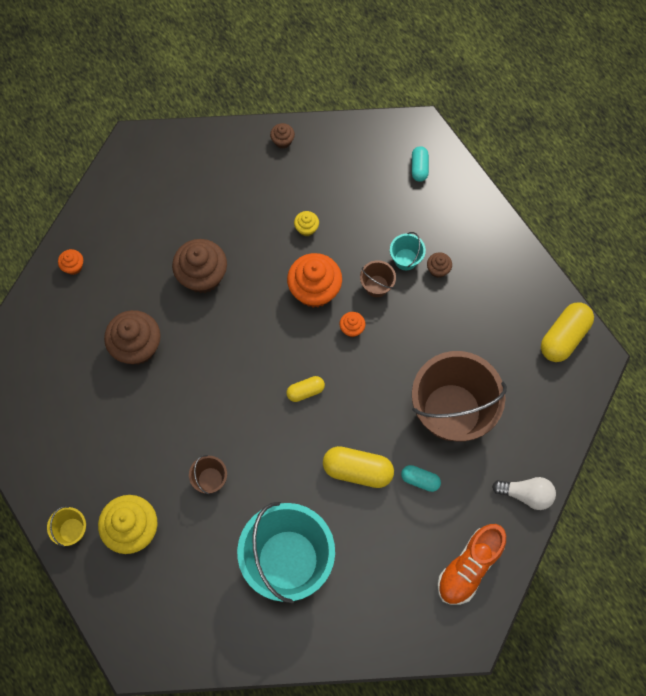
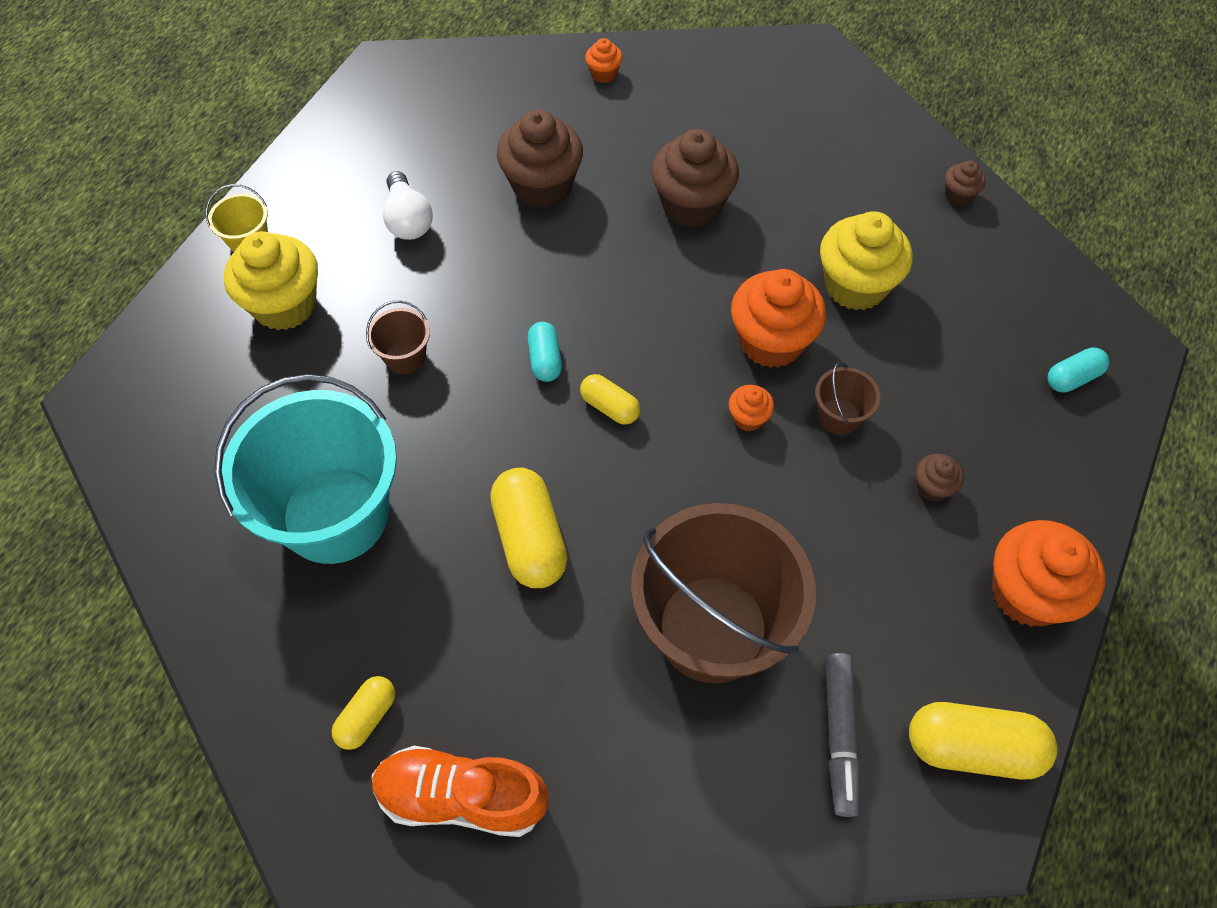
camera: 60 degrees right, 10 degrees down
(306, 228) = (855, 285): yellow cupcake -> yellow cupcake, size x2.12
(405, 259) = (912, 434): turquoise bucket -> none
(407, 593) = (367, 717): none -> yellow capsule
(420, 480) = (568, 639): turquoise capsule -> turquoise capsule (545, 359)
(511, 265) = (1027, 593): none -> orange cupcake
(526, 494) = (646, 830): white light bulb -> white light bulb (408, 219)
(529, 388) = (839, 736): none -> grey marker

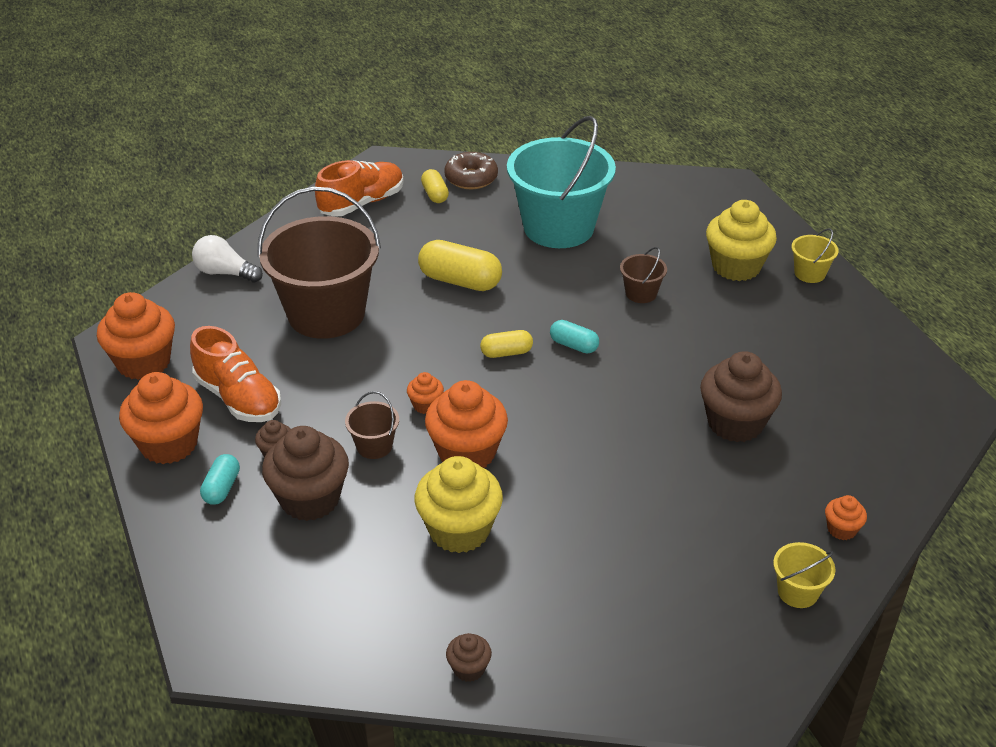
camera: 130 degrees right, 20 degrees down
(290, 703) = (471, 178): none -> brown donut
(408, 219) = (764, 345): white light bulb -> white light bulb (225, 273)
(691, 205) = (634, 491): brown cupcake -> brown cupcake (310, 499)
(692, 70) = (797, 592): none -> yellow bucket
(839, 736) = (217, 322): grey marker -> none
(911, 590) = (238, 398): none -> orange shoe
(972, 748) = (143, 362): yellow capsule -> orange cupcake
(1072, 378) = (244, 591): turquoise capsule -> turquoise capsule (222, 488)

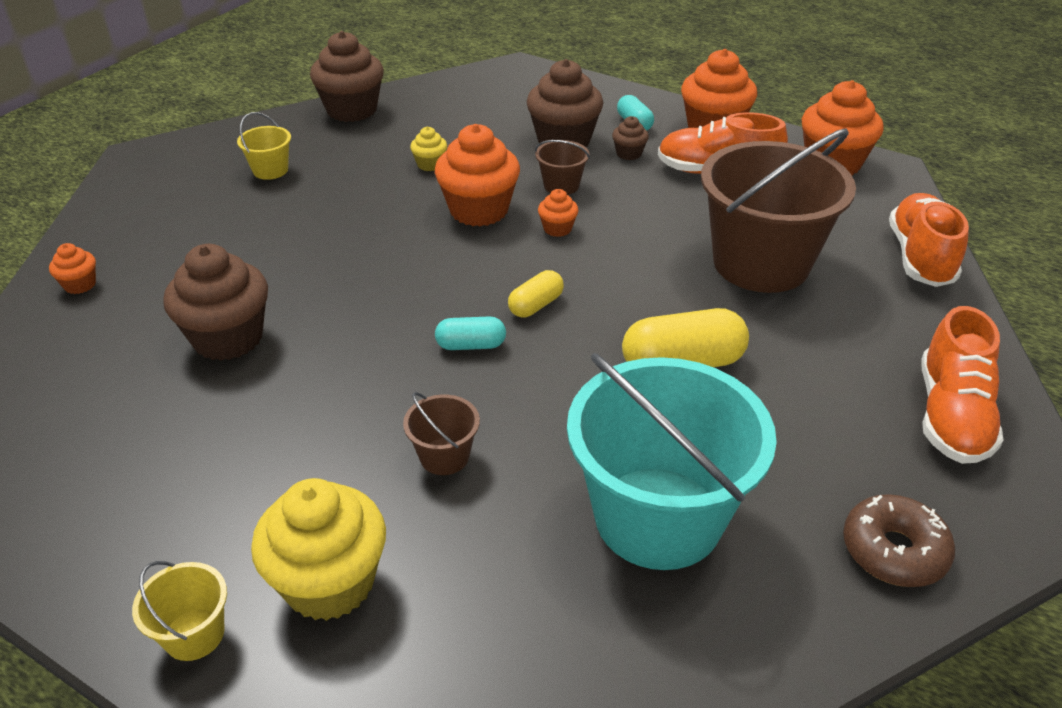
camera: 145 degrees right, 0 degrees up
(225, 273) = (920, 257): white light bulb -> orange shoe
(435, 194) = (893, 485): yellow capsule -> none
(459, 530) = (430, 164): yellow cupcake -> yellow cupcake, size x0.47
(469, 668) = (352, 110): brown cupcake -> brown cupcake, size x2.12
(797, 592) = (116, 226): yellow bucket -> yellow bucket (270, 170)

